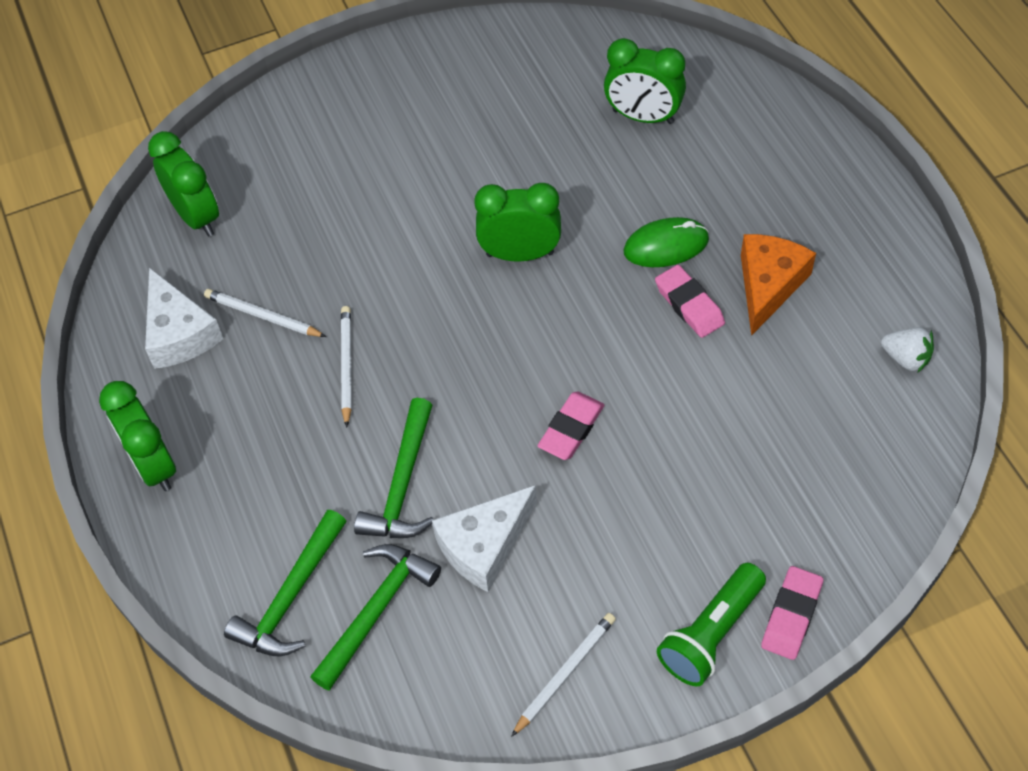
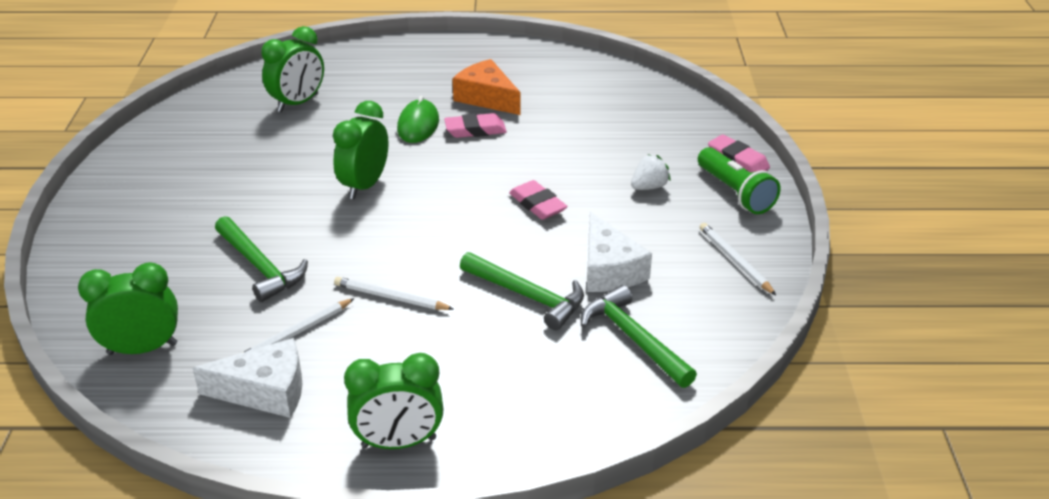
camera: 70 degrees left, 20 degrees down
(291, 597) = (593, 384): green hammer -> green hammer (260, 266)
(906, 358) = (581, 70): white strawberry -> white strawberry (649, 187)

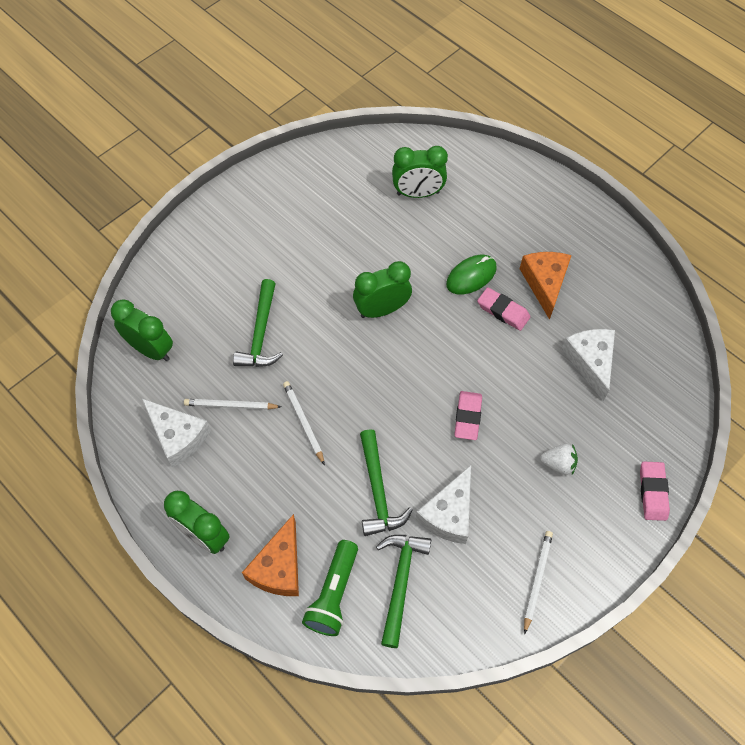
camera: 45 degrees right, 25 degrees up
(509, 409) = (279, 567): none -> orange cheese
(587, 120) = (590, 362): none -> white cheese
(735, 193) = (612, 521): green flashlight -> green flashlight (333, 594)

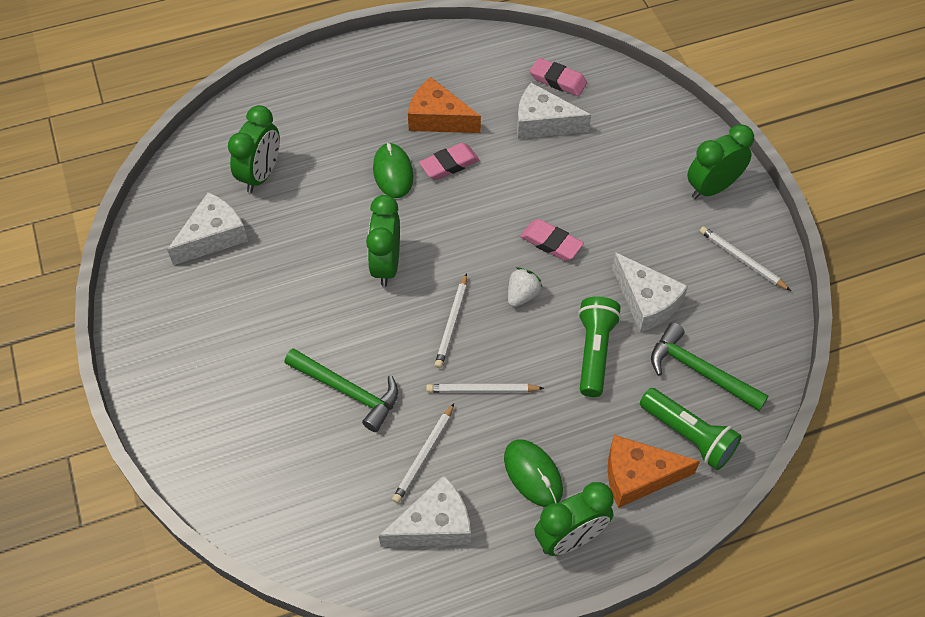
camera: 65 degrees left, 5 degrees down
(151, 349) = (301, 516): green clock -> green clock (712, 188)
(247, 487) = (533, 474): none -> green mouse
(279, 567) = (638, 476): orange cheese -> orange cheese turned 135 degrees clockwise
(347, 191) = (213, 236): none -> white cheese
(353, 376) = (452, 323): none -> white pencil
(378, 491) = (594, 352): green hammer -> green flashlight
(558, 464) = (635, 193): white strawberry -> white strawberry (522, 295)
(653, 492) = (695, 138): pink eraser -> pink eraser (558, 80)

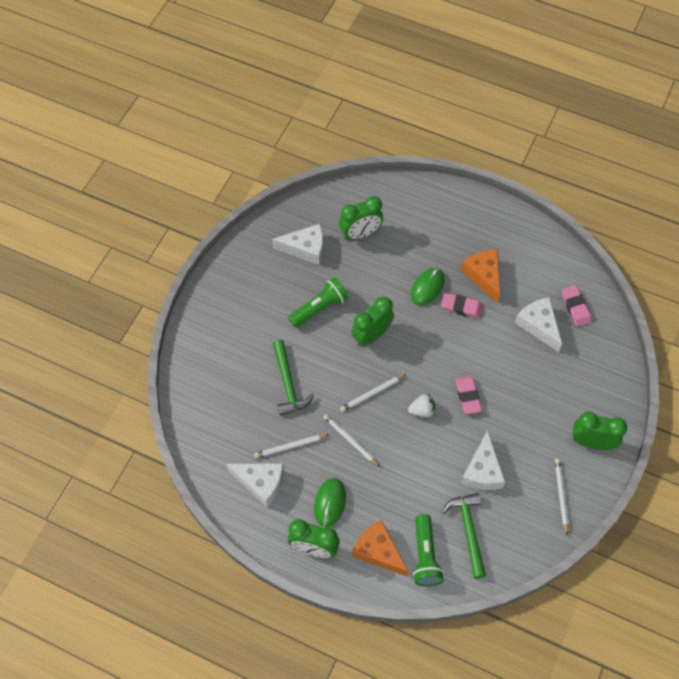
camera: 45 degrees right, 5 degrees up
(594, 352) = (426, 472): green flashlight -> green flashlight (319, 308)

